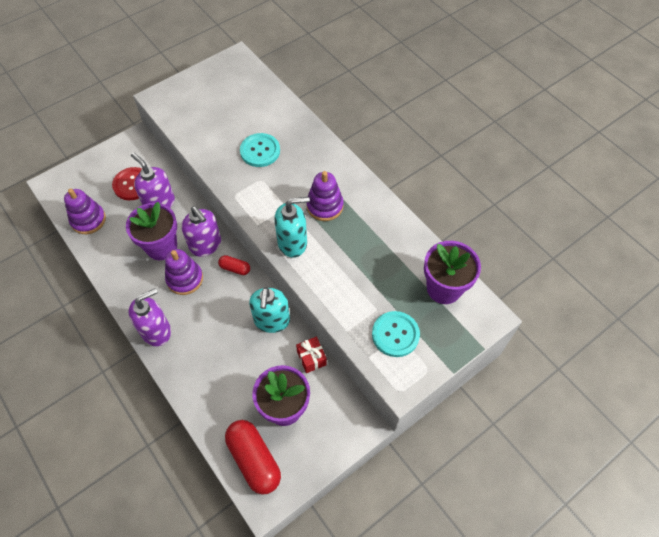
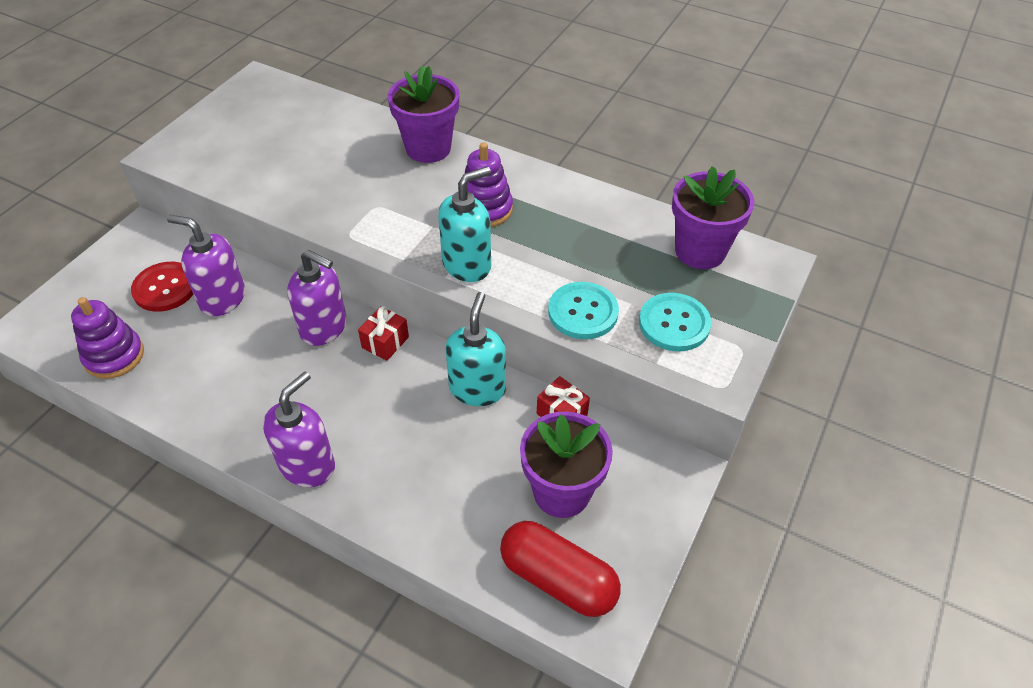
camera: 25 degrees left, 10 degrees down
(161, 247) = (255, 352): purple flower pot -> purple flower pot (428, 148)
(185, 279) = (315, 381): purple stacking toy -> none
(235, 268) = (385, 342): red capsule -> red gift
(260, 151) = (355, 174): turquoise button -> turquoise button (583, 312)
(272, 321) = (477, 388): turquoise soap dispenser -> turquoise soap dispenser turned 150 degrees counterclockwise

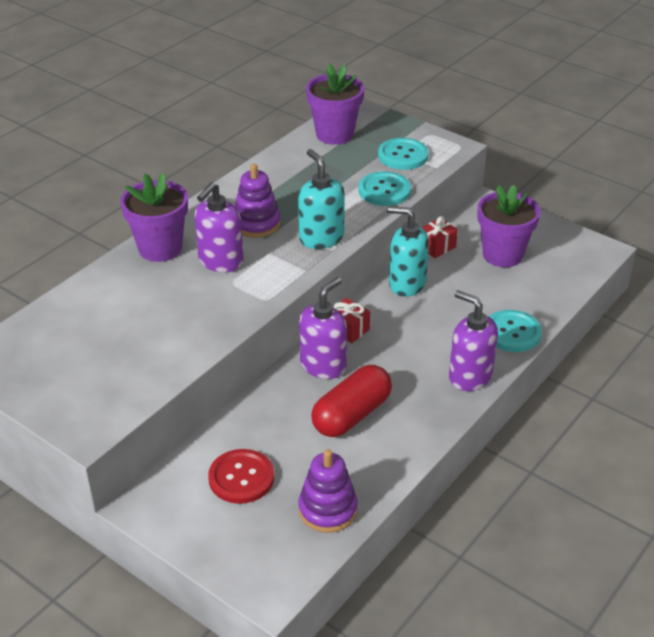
camera: 80 degrees left, 10 degrees down
(222, 299) = (268, 434): purple soap dispenser -> purple soap dispenser (220, 261)
(393, 509) = (512, 332): none -> turquoise button
(558, 579) = (568, 264): red capsule -> red capsule (352, 415)

